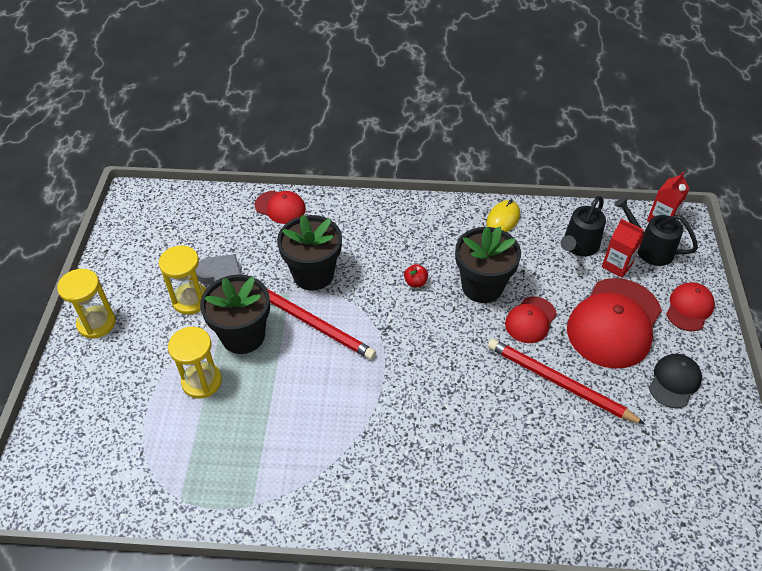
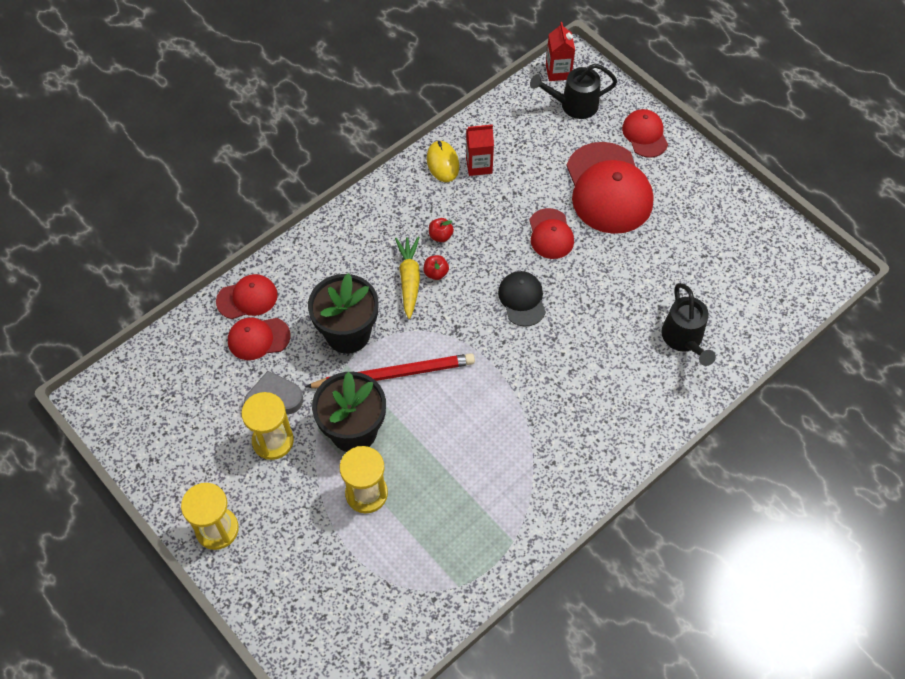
camera: 45 degrees left, 10 degrees up
(258, 234) = (258, 338): none -> red cap
(392, 273) = (409, 280): none -> yellow carrot
(447, 262) = (440, 236): none -> red apple
(482, 286) = (488, 235): black flower pot -> none
(559, 383) = (618, 267): red pencil -> none
(578, 246) = (523, 143): black watering can -> black watering can (684, 340)
(617, 265) = (565, 138): red carton -> red carton (479, 165)
(674, 381) = (687, 202): black cap -> black cap (522, 299)

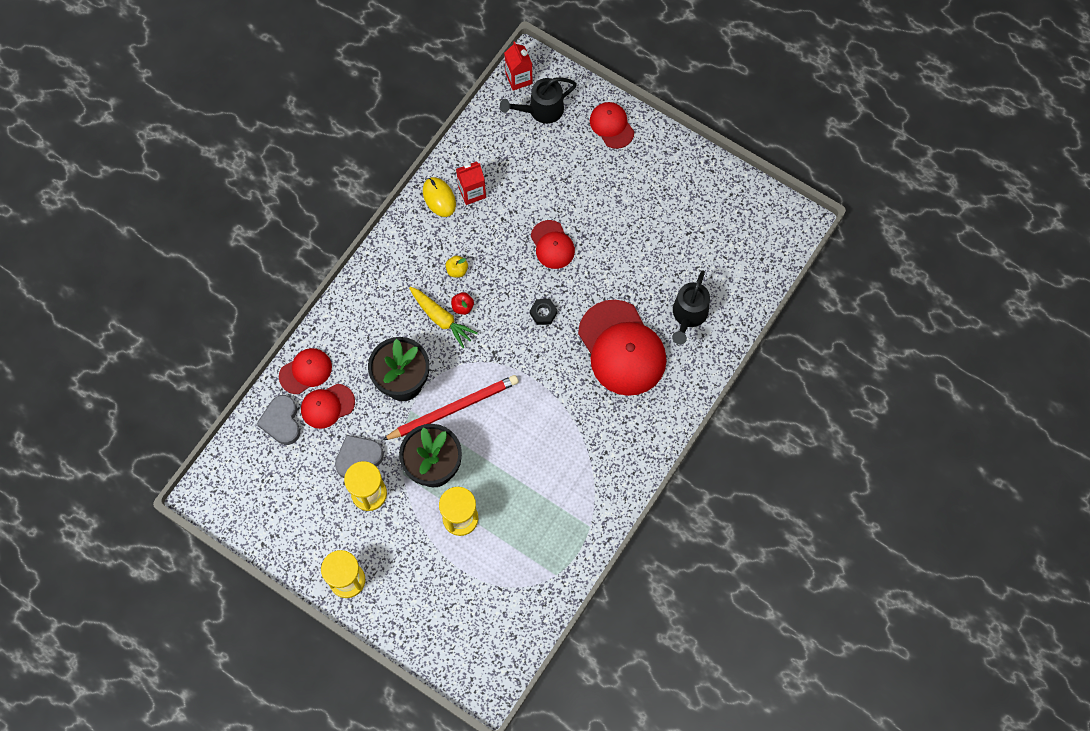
camera: 15 degrees left, 10 degrees up
(204, 342) = (282, 422): none -> grey heart
(409, 280) = (441, 319): yellow carrot -> yellow carrot turned 150 degrees clockwise
(440, 236) = (457, 270): red apple -> yellow apple
(522, 299) = (543, 313): black cap -> black nut
(608, 188) = (592, 188): red cap -> red cap (622, 348)
(684, 340) = (688, 316): black watering can -> black watering can turned 45 degrees clockwise

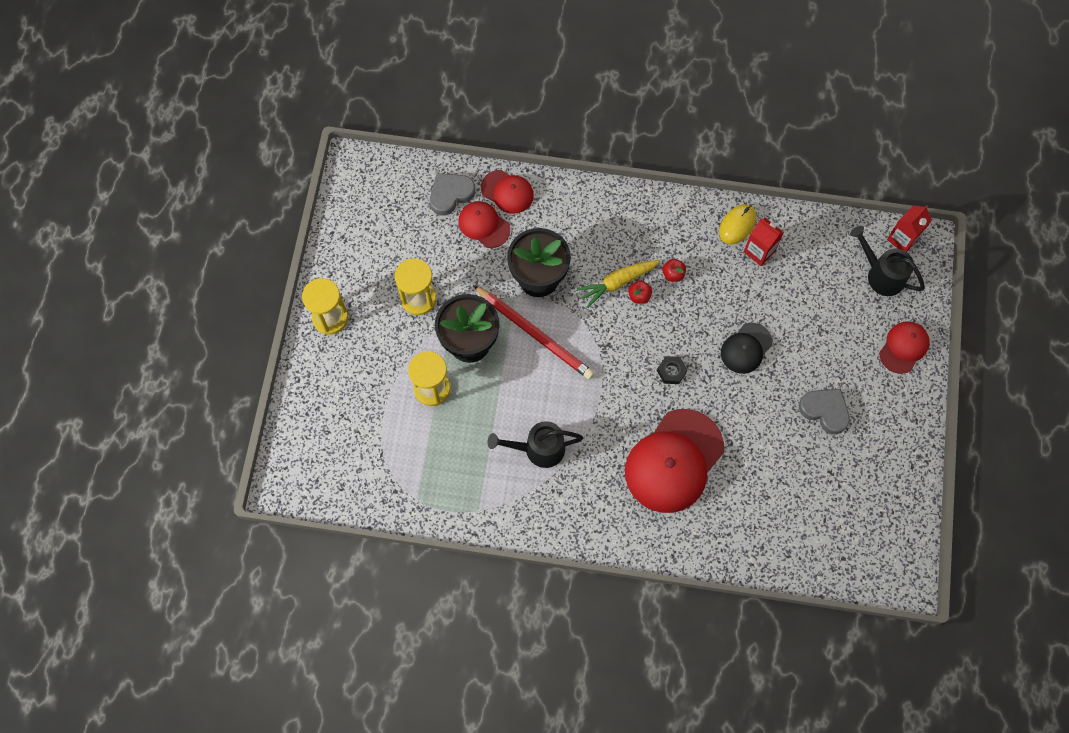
camera: 65 degrees right, 0 degrees up
(358, 457) = (448, 273): grey heart -> grey heart (825, 411)
(441, 319) = (617, 283): yellow carrot -> yellow carrot turned 45 degrees clockwise
(457, 270) = (673, 274): yellow apple -> red apple
(552, 245) = (746, 348): red cap -> black cap
(688, 316) = (741, 511): black watering can -> black watering can (538, 449)

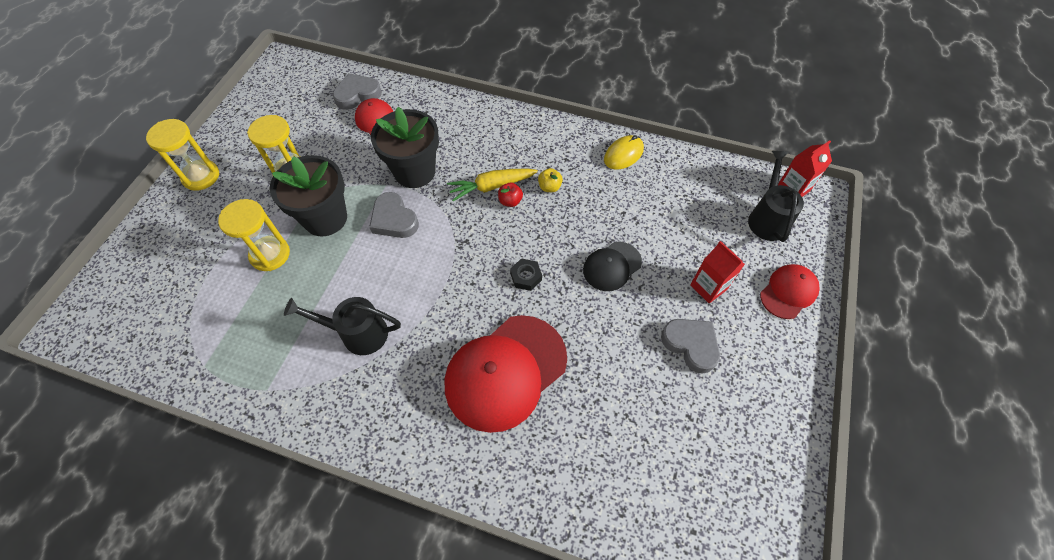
camera: 10 degrees right, 10 degrees down
(507, 192) = (410, 99): red cap -> none
(535, 334) = (394, 219): red pencil -> grey heart
(673, 274) = (549, 187): red apple -> yellow apple
(759, 251) = (642, 179): red carton -> red carton (708, 287)
(880, 274) = (767, 217): black watering can -> black watering can turned 45 degrees clockwise

